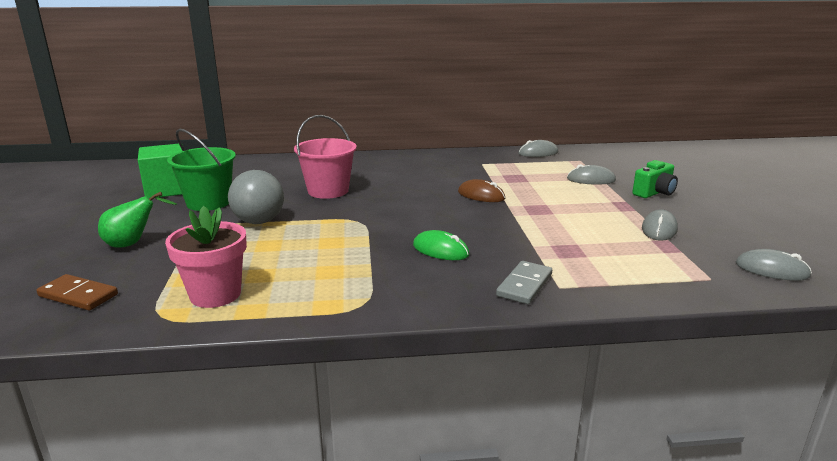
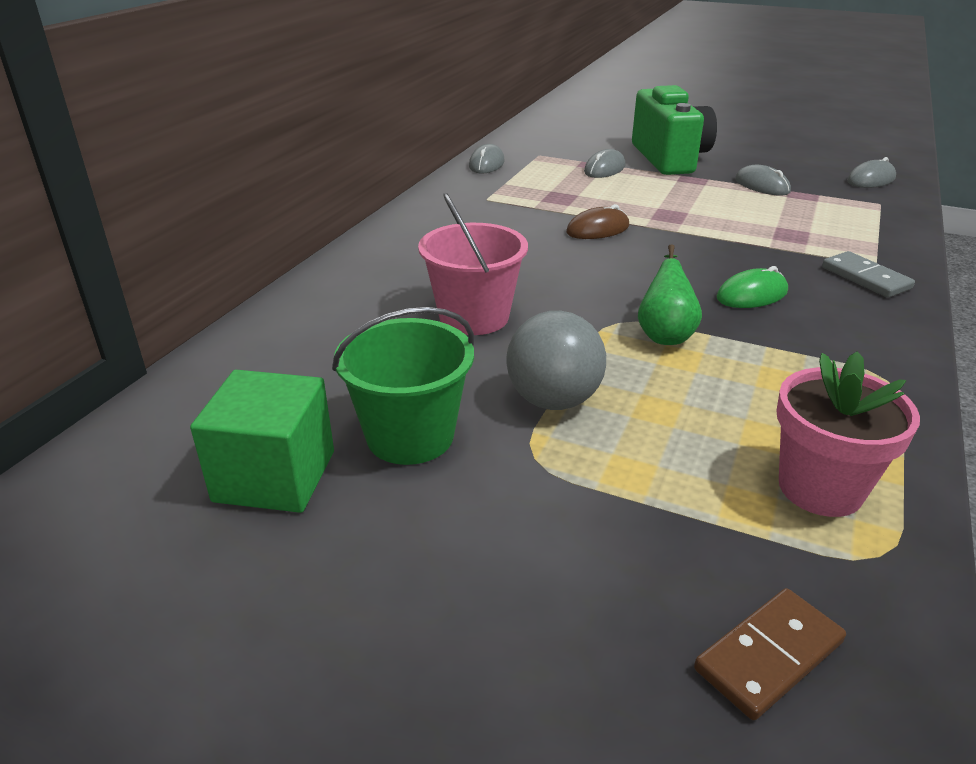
camera: 60 degrees left, 10 degrees up
(133, 244) = (552, 557): green pear -> green pear (665, 334)
(654, 193) = (669, 158): green camera -> green camera, size x1.90

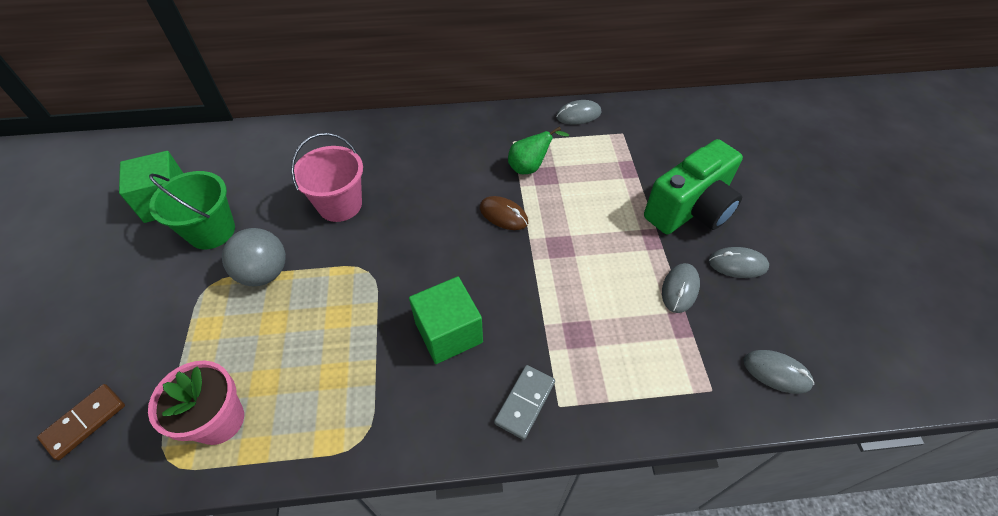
camera: 60 degrees right, 20 degrees up
(604, 169) = (627, 179): grey mouse -> grey mouse (737, 264)
(665, 334) = (364, 300): green pear -> green pear (530, 167)
(751, 295) = (448, 333): green mouse -> green cube
(769, 656) = (85, 422): brown domino -> brown domino turned 75 degrees counterclockwise

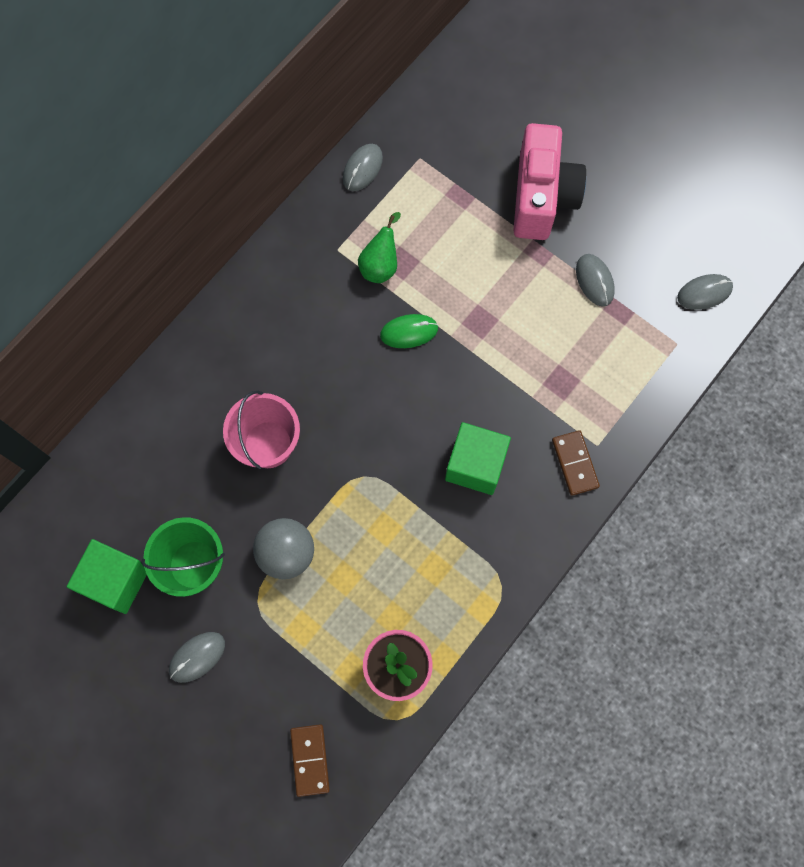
camera: 45 degrees left, 20 degrees up
(503, 215) = (409, 332): brown mouse -> green mouse
(525, 402) = (574, 463): grey domino -> brown domino
(690, 209) = (541, 197): green camera -> pink camera
(737, 264) = (615, 221): grey mouse -> grey mouse (197, 657)

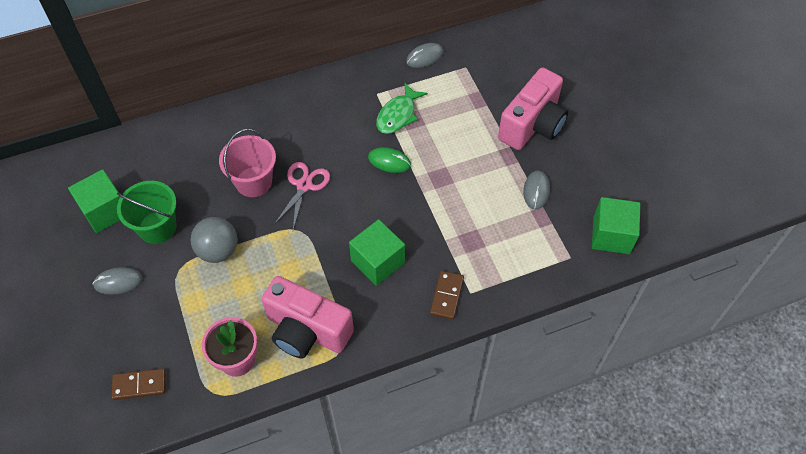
camera: 30 degrees right, 15 degrees down
(310, 760) = (139, 385): brown domino -> brown domino turned 60 degrees clockwise
(331, 416) = (304, 185): none -> pink scissors
(380, 265) = (398, 115): green pear -> green fish
(451, 590) = (307, 330): none -> pink camera
(704, 293) = (611, 235): grey mouse -> green cube

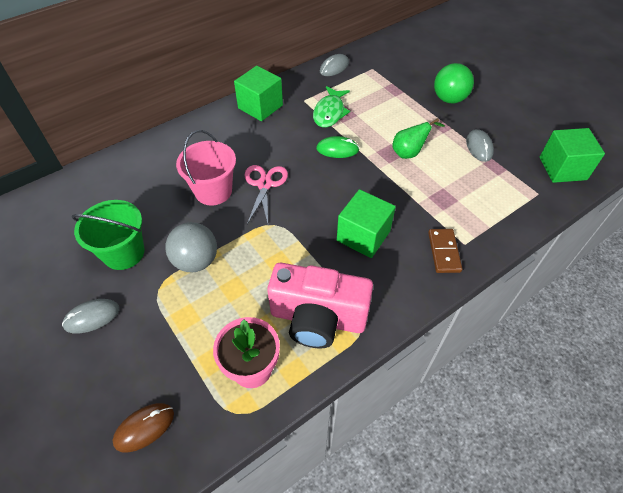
camera: 15 degrees left, 5 degrees down
(105, 211) = (62, 249): green cube -> green cube (260, 107)
(139, 385) = (144, 427): brown domino -> brown mouse
(460, 181) = (409, 153): none -> green pear
(532, 125) = (449, 99): pink camera -> green ball

